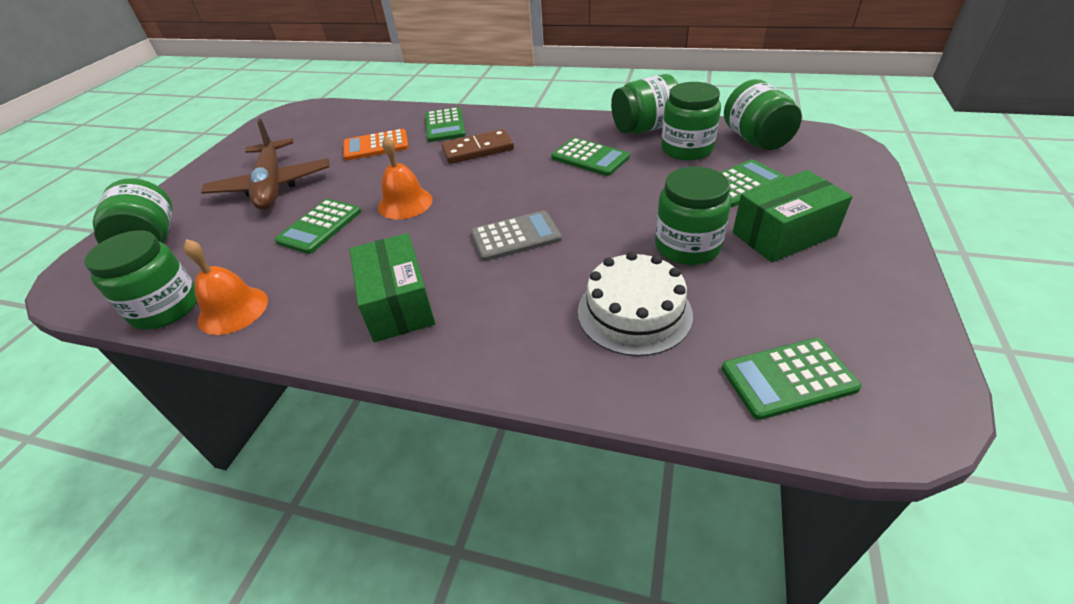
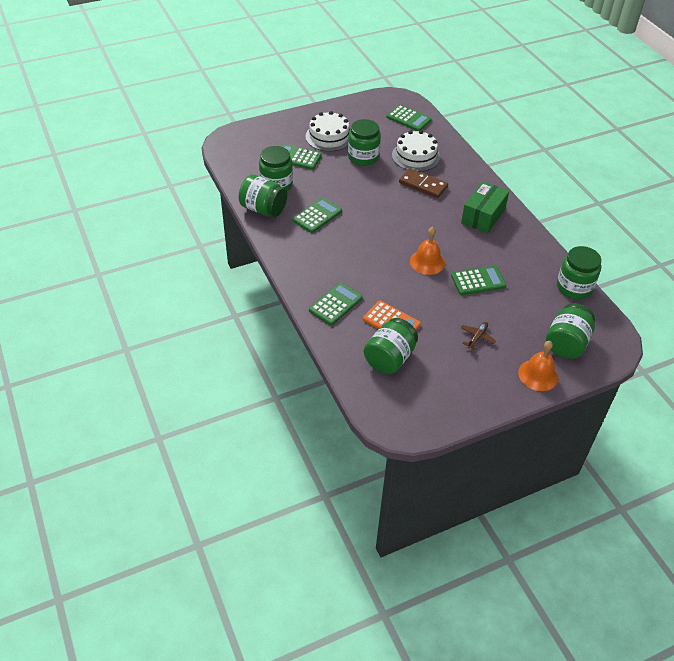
camera: 135 degrees left, 5 degrees up
(233, 310) = (546, 263): orange bell -> orange bell (538, 375)
(272, 185) = (477, 337): brown plane -> brown plane, size x0.41
(478, 150) = (350, 267): brown domino -> brown domino (423, 185)
(516, 236) = (408, 207): grey calculator -> none
(590, 158) = (317, 216): green calculator -> green calculator turned 45 degrees clockwise
(755, 139) = (245, 165): green jar -> green jar (389, 358)
(783, 234) = (329, 137): green box -> white cake

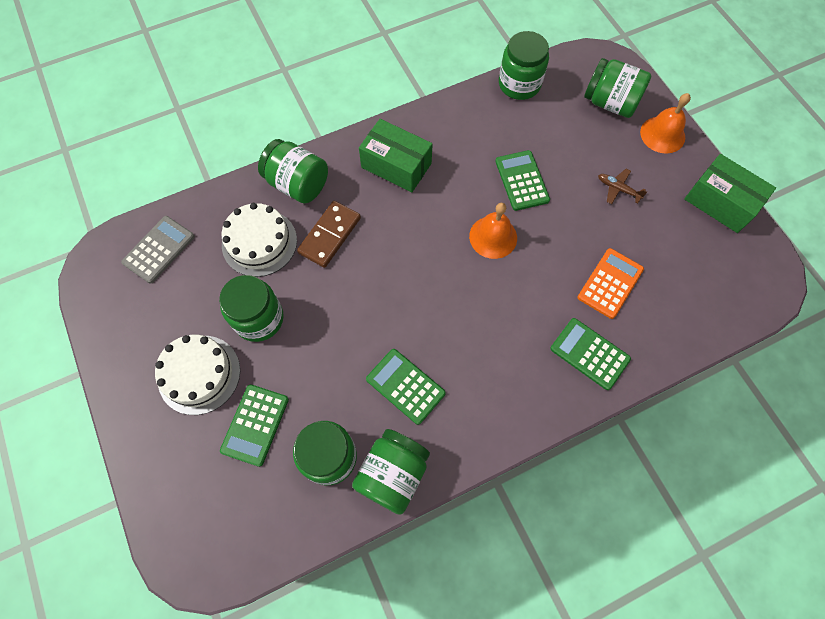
camera: 90 degrees left, 20 degrees up
(389, 358) = (671, 286): green jar -> green jar (298, 184)
(408, 118) = (159, 249): green calculator -> grey calculator
(471, 404) = (720, 202): none -> green box

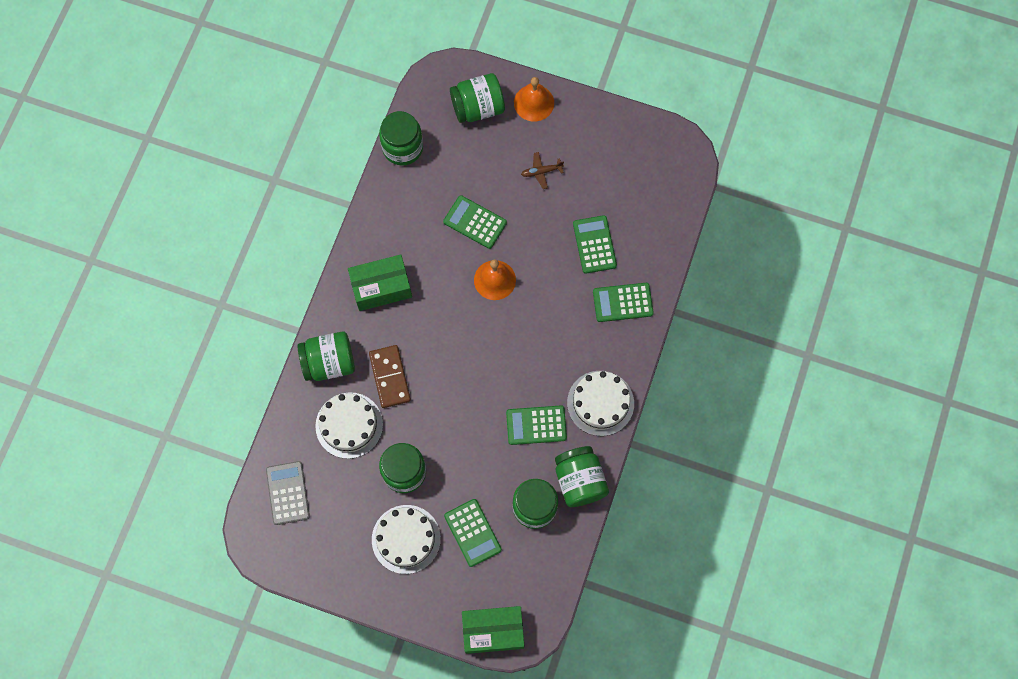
camera: 45 degrees left, 5 degrees up
(482, 422) = (600, 403): none -> white cake
(610, 283) = (594, 244): orange calculator -> green calculator
(720, 202) = (612, 123): green box -> green box (493, 631)

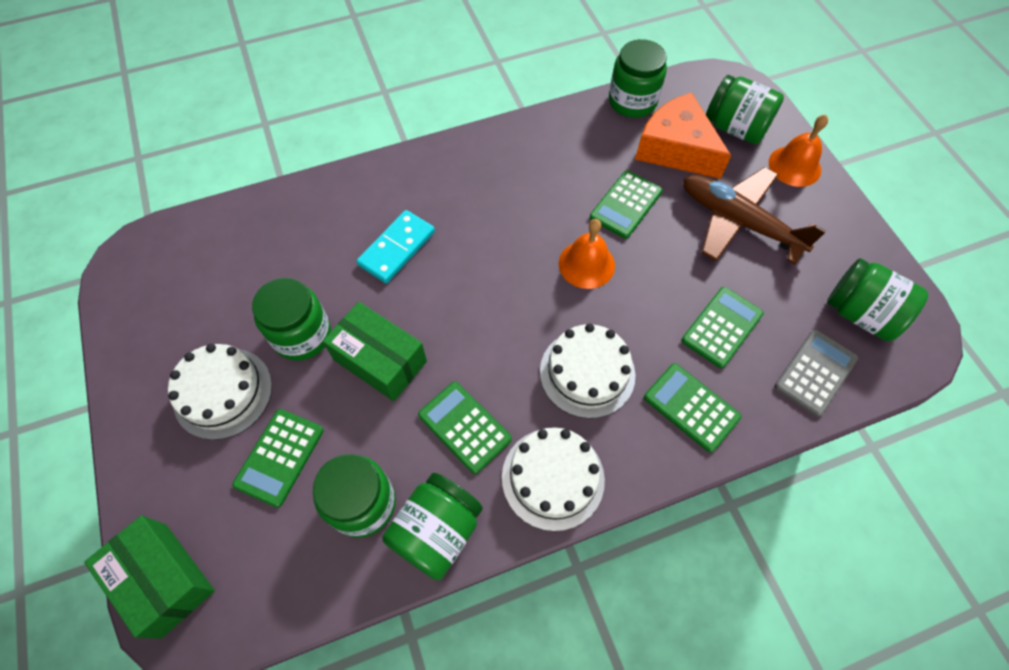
camera: 50 degrees right, 10 degrees down
(287, 493) = (200, 249): grey calculator -> grey calculator (815, 372)
(329, 362) = (368, 190): green jar -> green jar (860, 313)
(349, 425) = (315, 250): white cake -> white cake (587, 373)
(381, 287) = (482, 178): green box -> green box (380, 360)
(390, 377) = (397, 248): brown domino -> turquoise domino
(461, 156) = (676, 149): none -> orange cheese
(475, 222) = (626, 205): green calculator -> green calculator turned 135 degrees counterclockwise
(541, 172) = (738, 222): brown plane -> brown plane, size x2.44

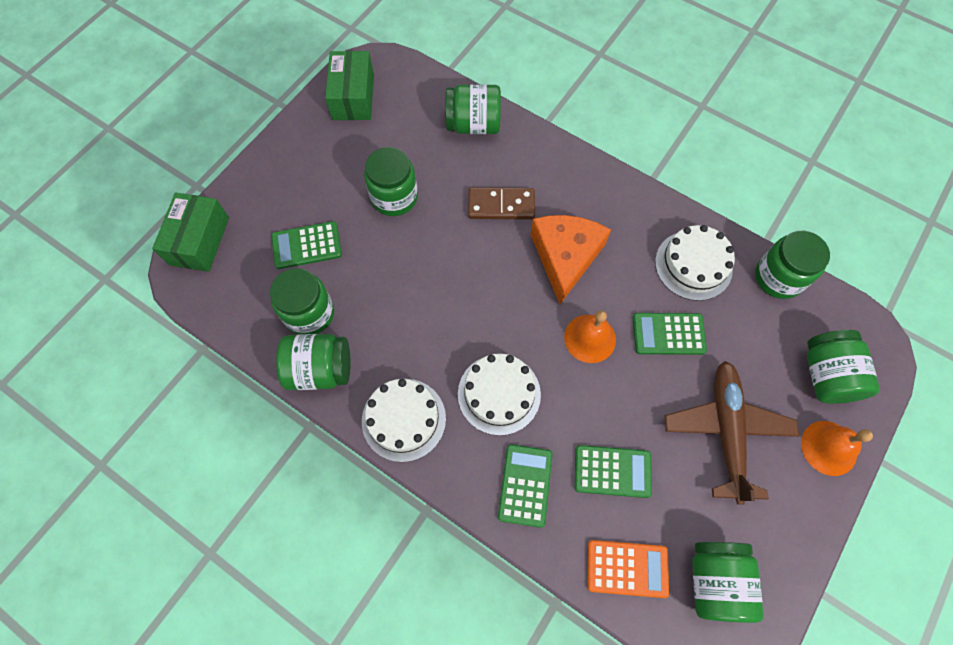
camera: 55 degrees right, 5 degrees up
(223, 393) = (325, 184): white cake -> white cake (693, 265)
(289, 216) = (473, 124): none -> green jar
(380, 360) = (410, 255): green box -> green box (353, 97)
(397, 248) = (501, 205): turquoise domino -> brown domino
(464, 427) = (401, 339): green calculator -> none
(676, 149) = (759, 340): orange cheese -> orange cheese (565, 257)
(815, 372) = (627, 568): grey calculator -> orange calculator

